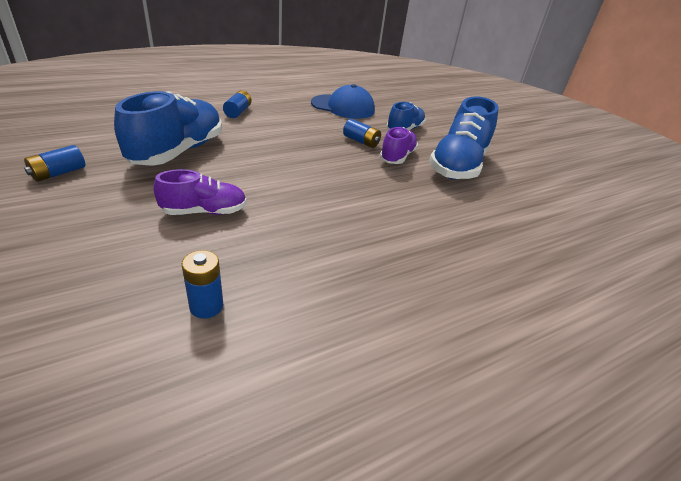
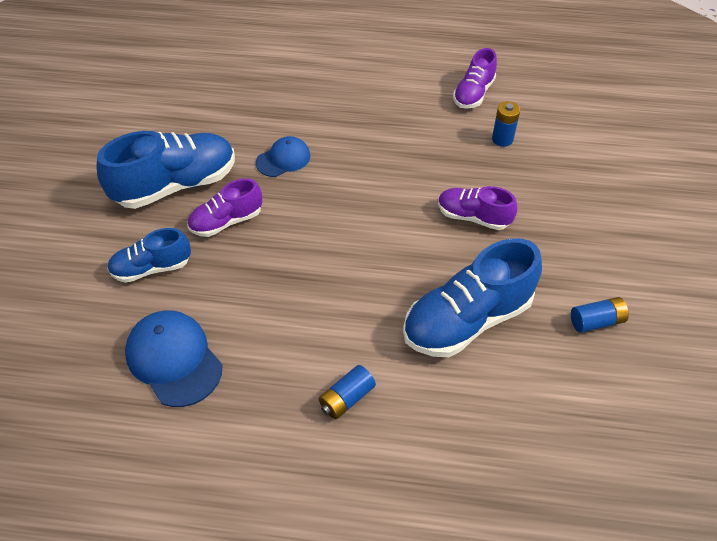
camera: 140 degrees left, 15 degrees up
(287, 368) = (473, 94): none -> purple shoe
(361, 141) = (238, 264): blue battery -> none
(414, 203) = (283, 159): none -> blue cap

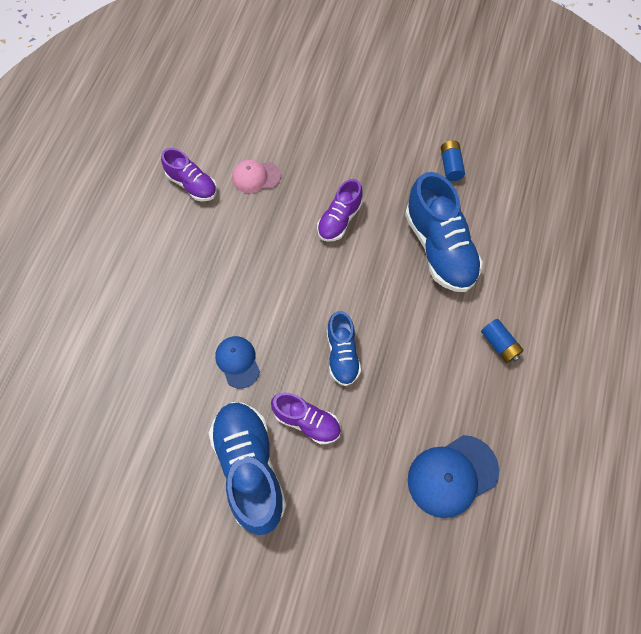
camera: 80 degrees left, 15 degrees up
(152, 268) = (351, 493): blue shoe -> blue shoe (342, 354)
(226, 221) = (307, 421): purple shoe -> purple shoe turned 45 degrees counterclockwise
(502, 139) = (256, 177): blue battery -> pink cap

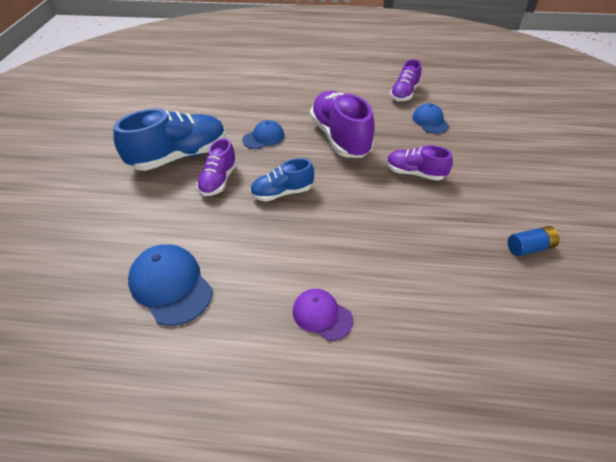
camera: 80 degrees right, 20 degrees down
(256, 177) = (430, 121): pink cap -> blue cap
(261, 276) = (340, 138): none -> purple shoe
(439, 247) = (420, 249): blue shoe -> none
(499, 344) = (322, 315): blue battery -> purple cap

